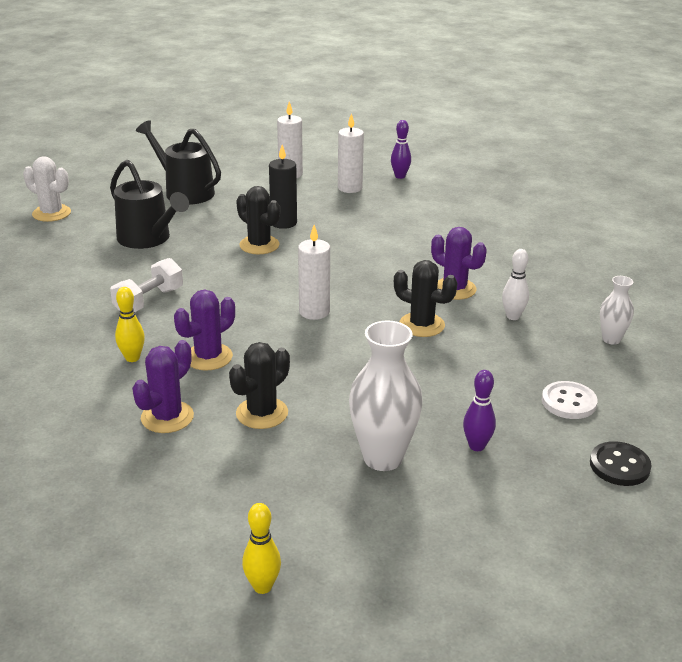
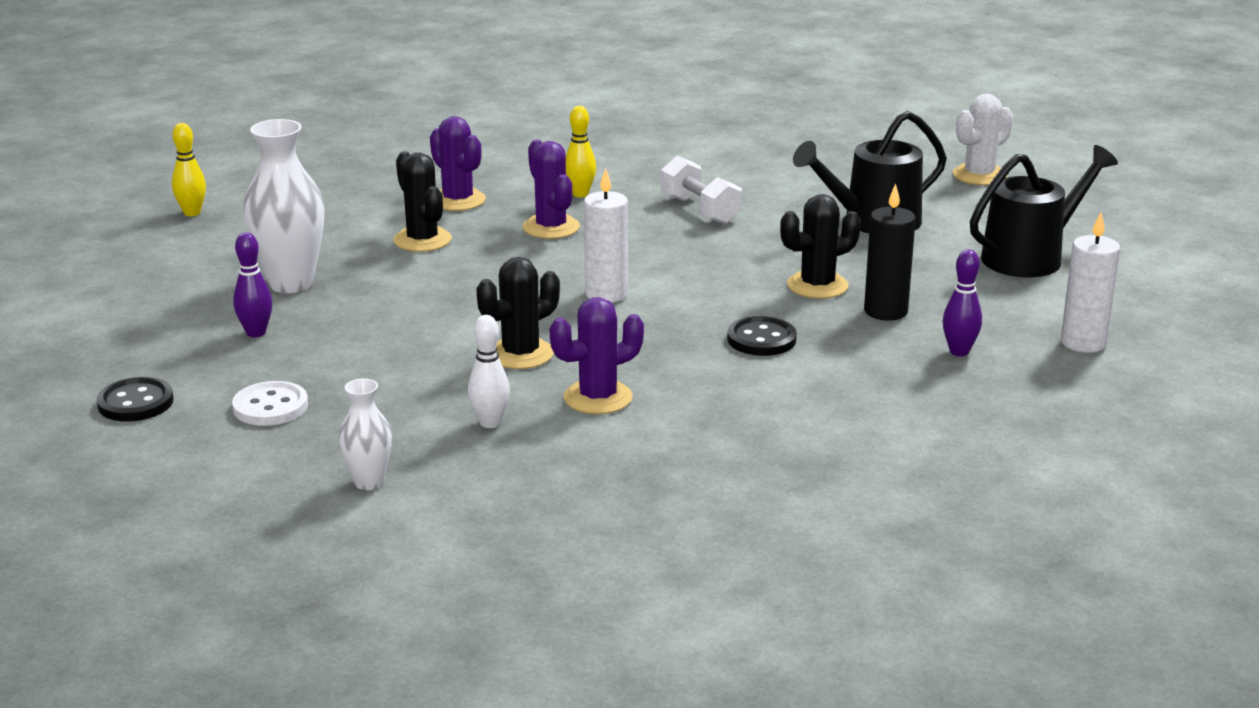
camera: 110 degrees right, 5 degrees down
(344, 252) = (761, 339): none -> black button
(350, 188) = (1007, 384): white candle -> none
(400, 176) = (1051, 441): purple bowling pin -> purple bowling pin (959, 351)

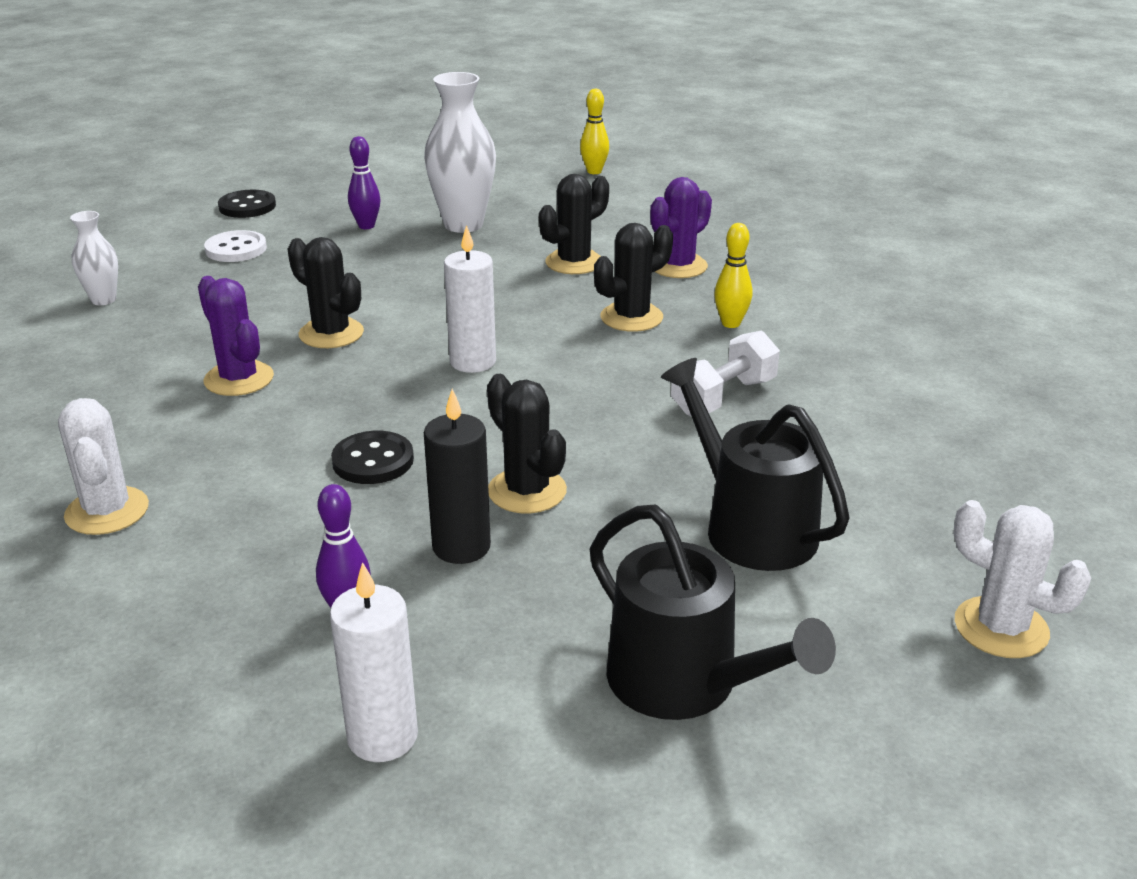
camera: 80 degrees right, 5 degrees up
(490, 423) = (196, 335): white bowling pin -> none
(551, 227) = (631, 317): purple cactus -> black cactus
(817, 450) = (107, 511): none -> white cactus

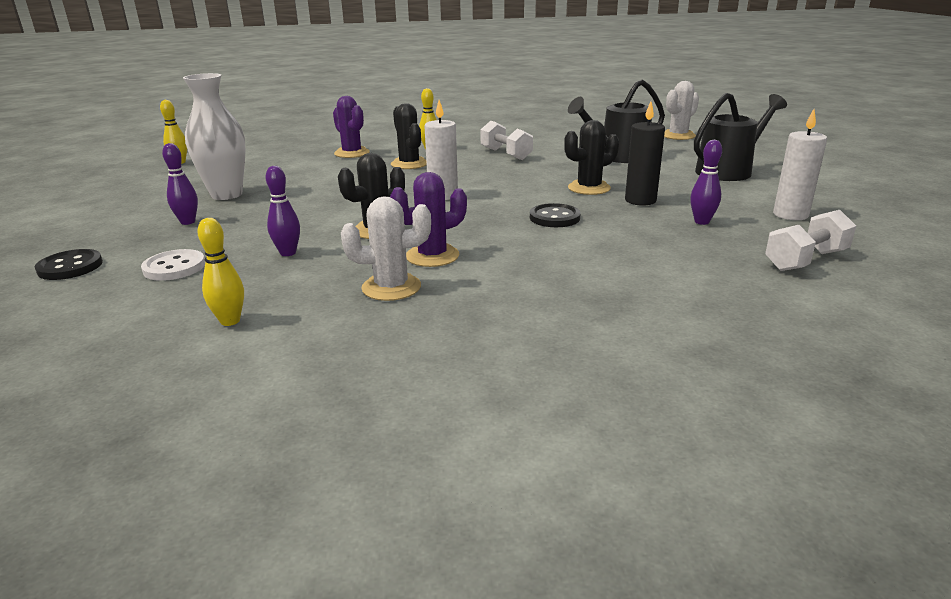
camera: 80 degrees left, 5 degrees down
(103, 300) = (230, 321): white vase -> yellow bowling pin
(107, 511) = (611, 288): white cactus -> white cactus (391, 287)
(152, 713) = (805, 260): none -> white dumbbell
(264, 295) = (288, 253): none -> purple bowling pin
(574, 262) = (323, 171): black cactus -> none

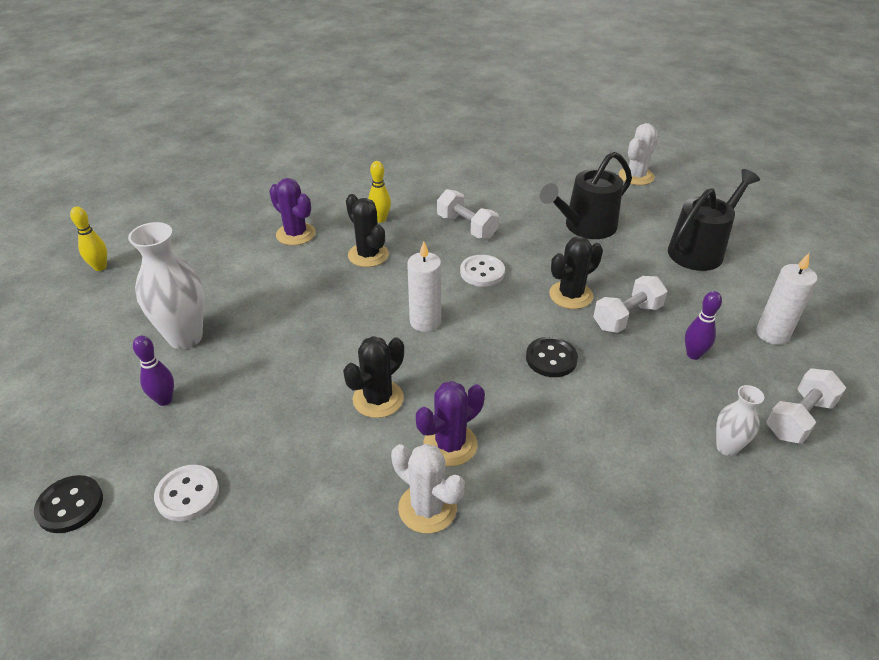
camera: 10 degrees left, 15 degrees up
(230, 321) = (287, 588): yellow bowling pin -> none
(288, 253) = (299, 453): purple bowling pin -> none
(391, 287) = (427, 508): white cactus -> white cactus turned 60 degrees clockwise
(509, 175) = (482, 272): none -> white button
(640, 200) = (627, 317): black candle -> white dumbbell
(719, 272) = (727, 447): none -> white vase

